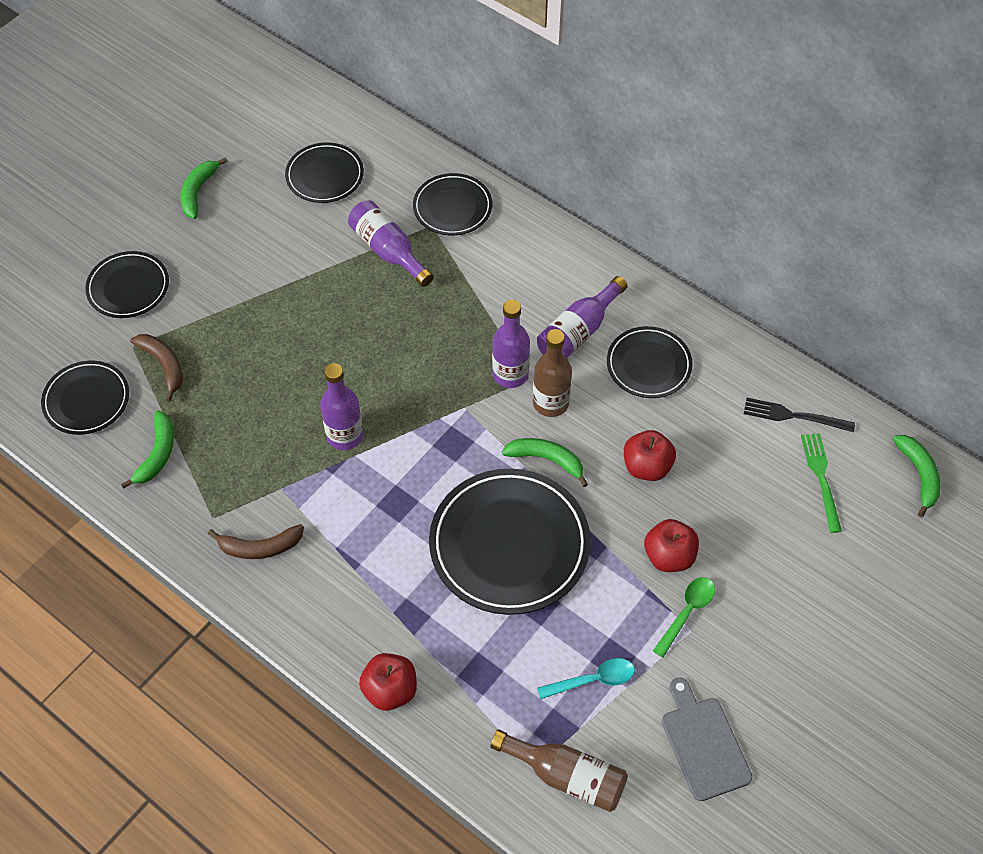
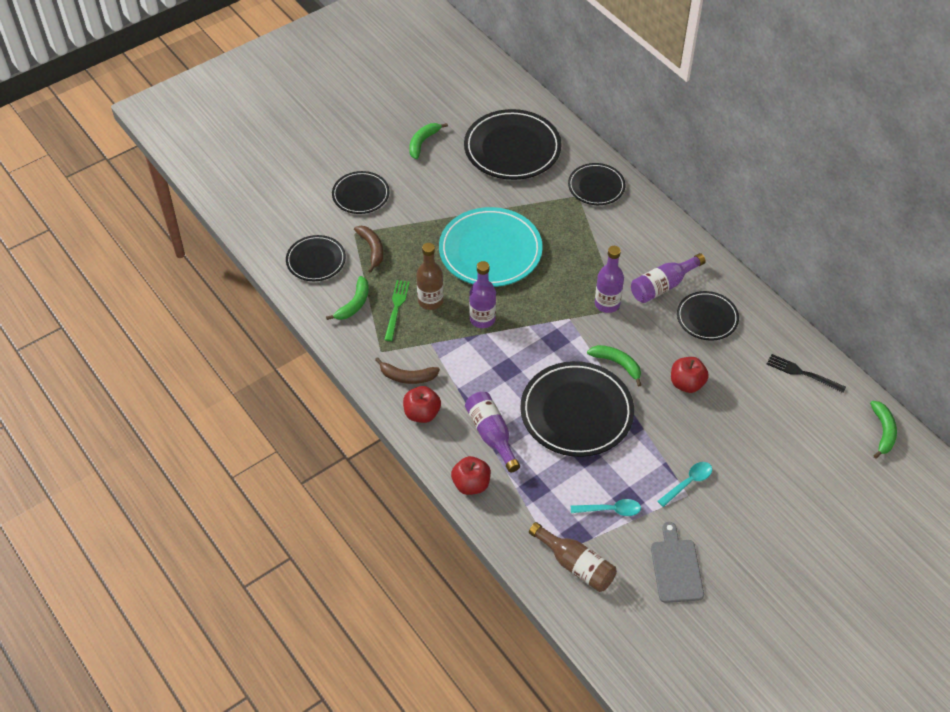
camera: 15 degrees right, 5 degrees down
(325, 176) = (512, 148): black plate -> black plate, size x1.74
(331, 332) = (490, 251): none -> turquoise plate
(388, 251) = (543, 206): purple bottle -> purple bottle (491, 435)
(550, 403) = (630, 328): brown bottle -> brown bottle (430, 301)
(669, 556) = (686, 444): red apple -> red apple (422, 413)
(686, 613) = (688, 483): green spoon -> turquoise spoon
(821, 477) = (810, 417): green fork -> green fork (396, 307)

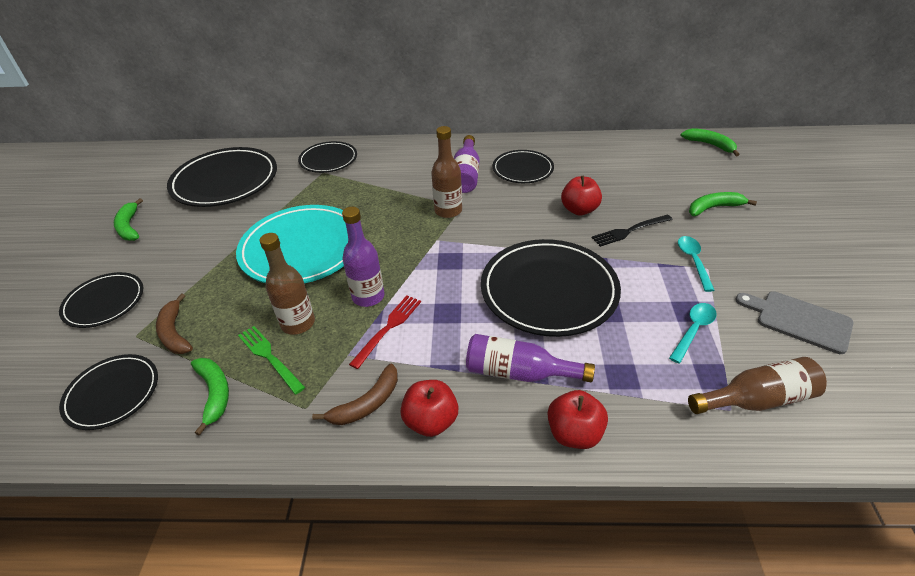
camera: 50 degrees left, 10 degrees down
(372, 249) = (175, 333): brown banana -> brown banana turned 135 degrees counterclockwise
(467, 348) = (388, 327): none -> red fork
(607, 304) = (448, 211): purple bottle -> brown bottle
(617, 364) = (518, 237): green banana -> green banana (713, 208)
(802, 373) = (622, 153): black fork -> black fork (629, 231)

